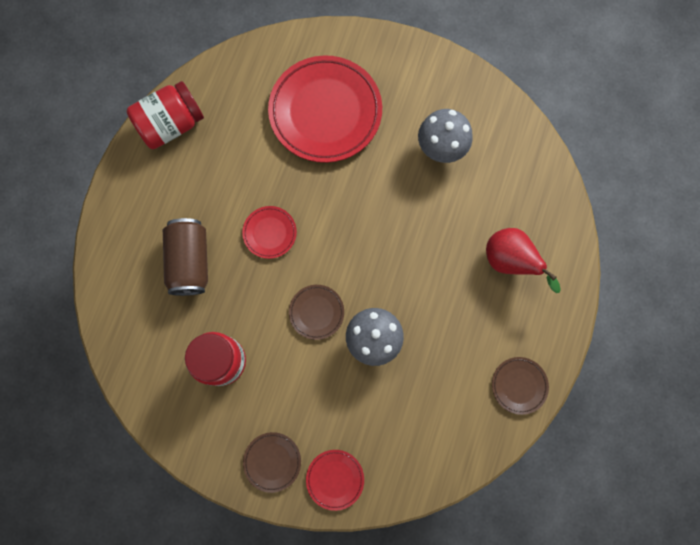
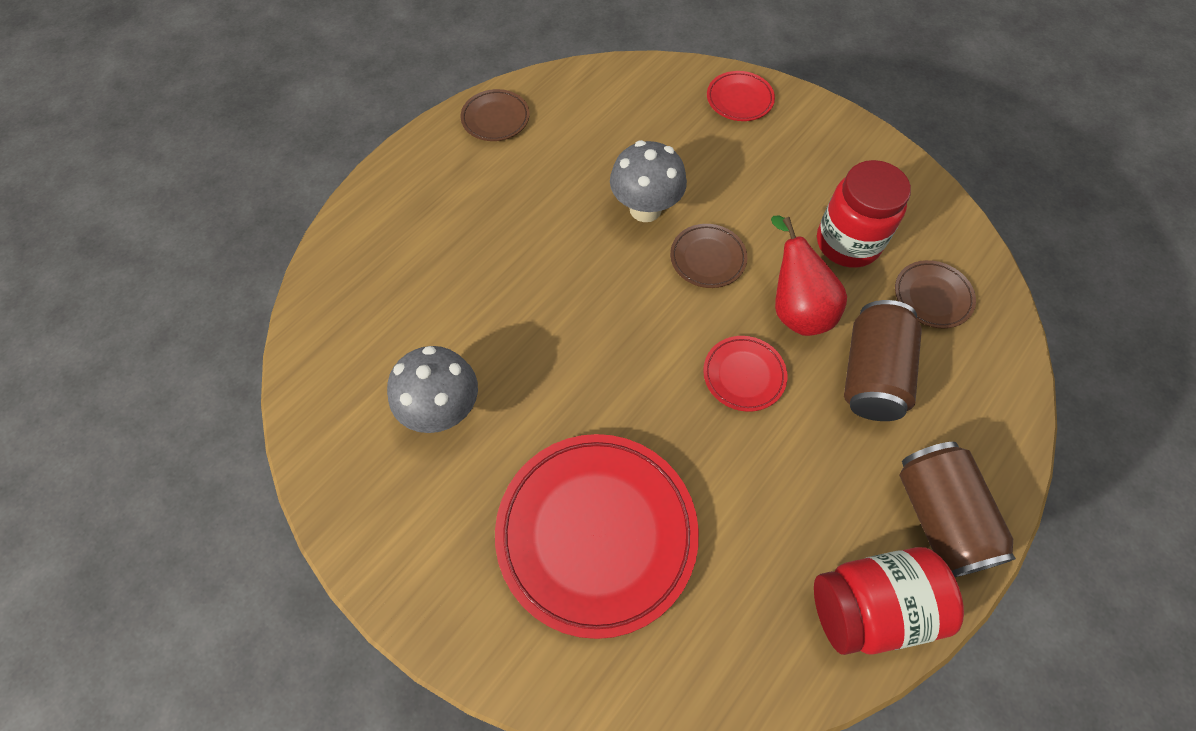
camera: 160 degrees left, 15 degrees down
(140, 184) = (939, 517): none -> brown can
(272, 461) = (807, 132): brown plate -> brown plate (932, 297)
(509, 261) = (431, 238): red pear -> red pear (796, 308)

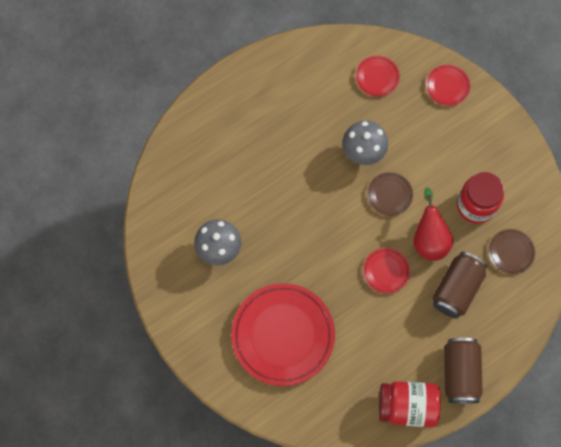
camera: 15 degrees right, 10 degrees up
(495, 119) = (289, 63): brown plate -> none
(633, 109) = (377, 77): none -> red plate

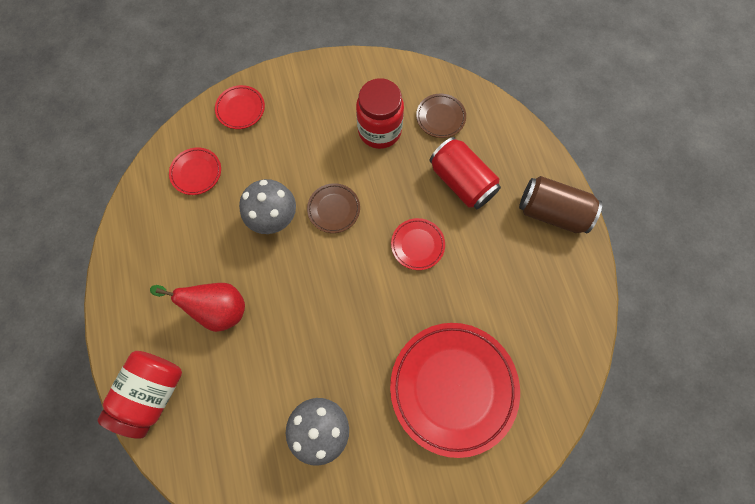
camera: 70 degrees left, 0 degrees up
(407, 406) = (573, 279): red jar -> red jar (153, 392)
(429, 239) = (398, 188): red pear -> red pear (218, 308)
(456, 289) = (461, 182): brown can -> red can

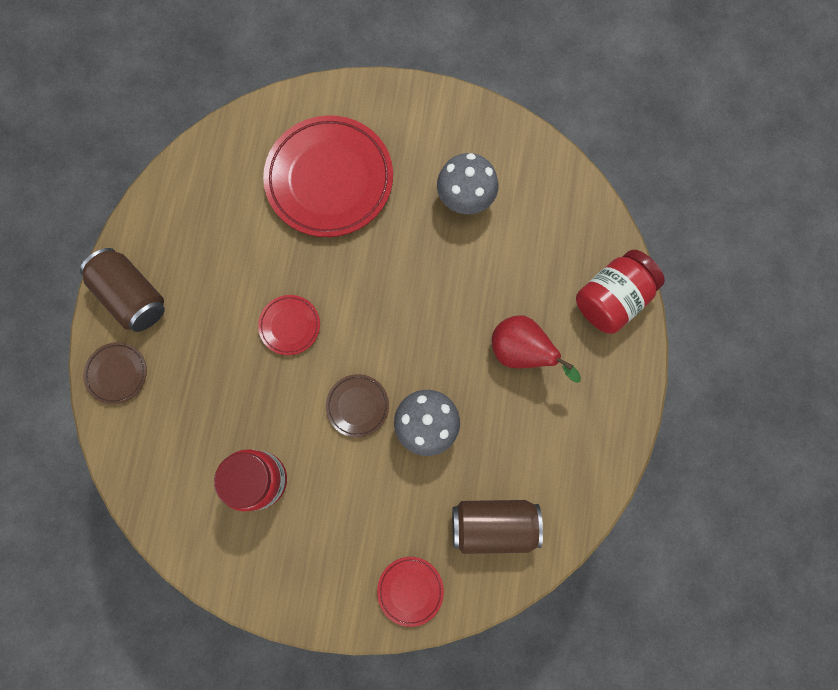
camera: 155 degrees left, 5 degrees up
(196, 172) = (493, 524): red plate -> brown can
(440, 117) = (181, 463): brown plate -> brown plate (117, 373)
(461, 182) = (205, 373): red can -> none

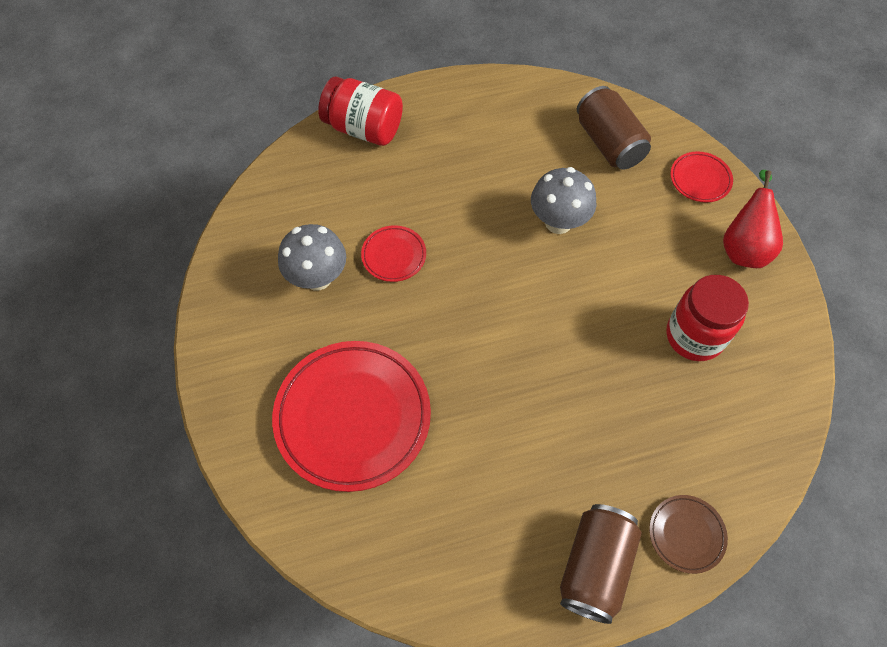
camera: 115 degrees left, 15 degrees down
(290, 326) = (534, 380): red plate -> red plate (394, 256)
(357, 406) = (575, 284): brown plate -> none
(521, 352) = (449, 176): red pear -> red pear (743, 247)

